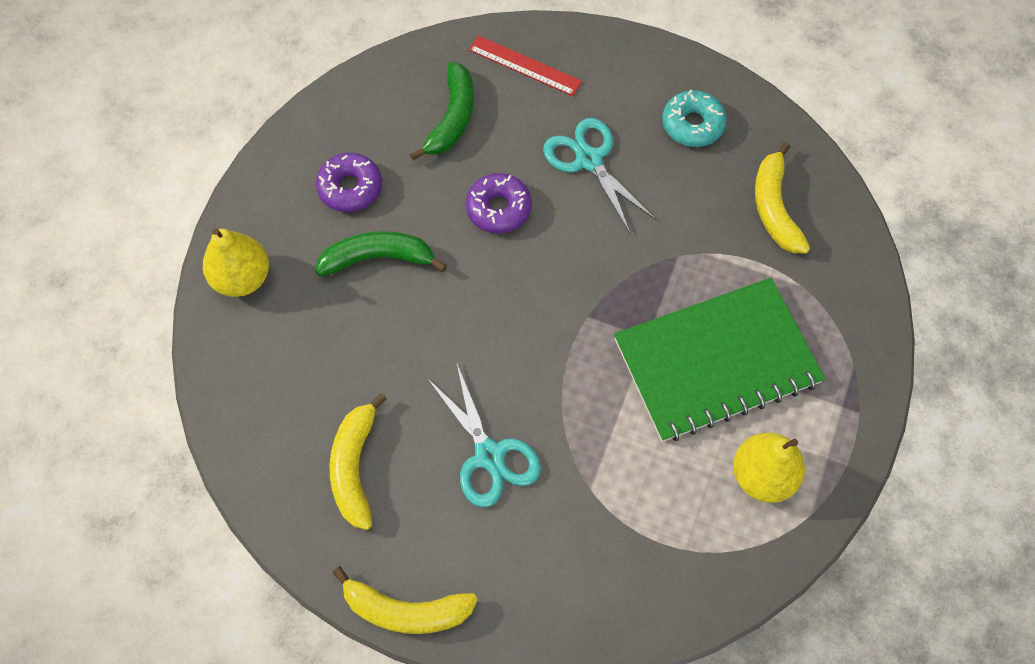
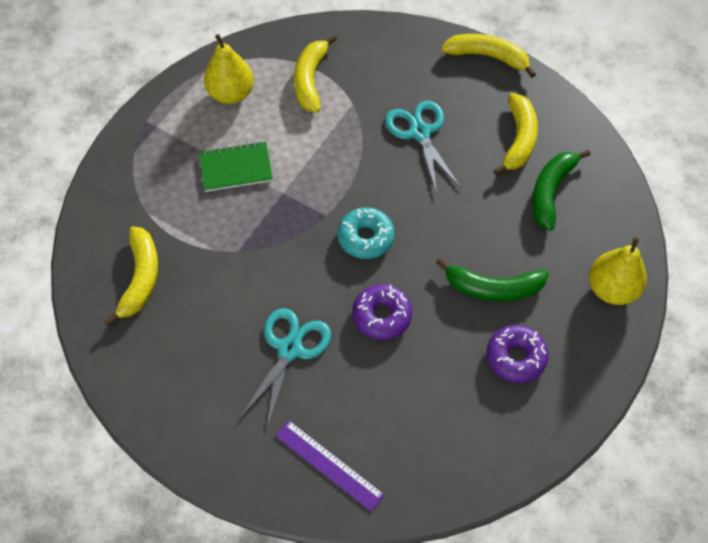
camera: 170 degrees left, 5 degrees down
(452, 118) = (412, 414): green banana -> green banana (550, 191)
(524, 65) = (328, 465): red ruler -> purple ruler
(589, 160) = (290, 349): turquoise scissors -> turquoise scissors turned 135 degrees counterclockwise
(659, 520) = (310, 80): none -> yellow banana
(692, 124) = (182, 369): turquoise donut -> turquoise donut (365, 238)
(716, 362) = (236, 168): green notebook -> green notebook, size x0.50

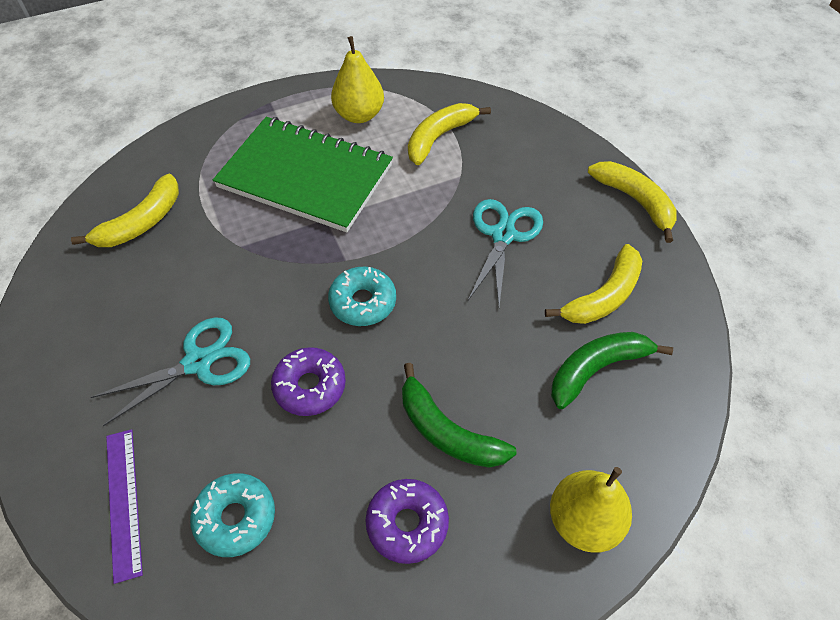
camera: 35 degrees right, 5 degrees down
(236, 168) = (305, 176): green notebook -> green notebook, size x1.99
(410, 424) = (235, 518): none -> turquoise donut

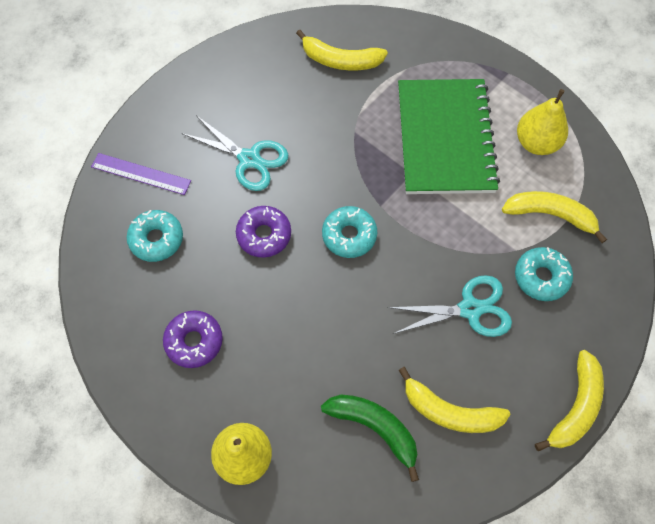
camera: 65 degrees right, 10 degrees up
(123, 502) = (141, 173): purple ruler -> purple ruler turned 60 degrees clockwise
(447, 431) = (271, 339): green banana -> none
(498, 170) = (541, 277): none -> turquoise donut

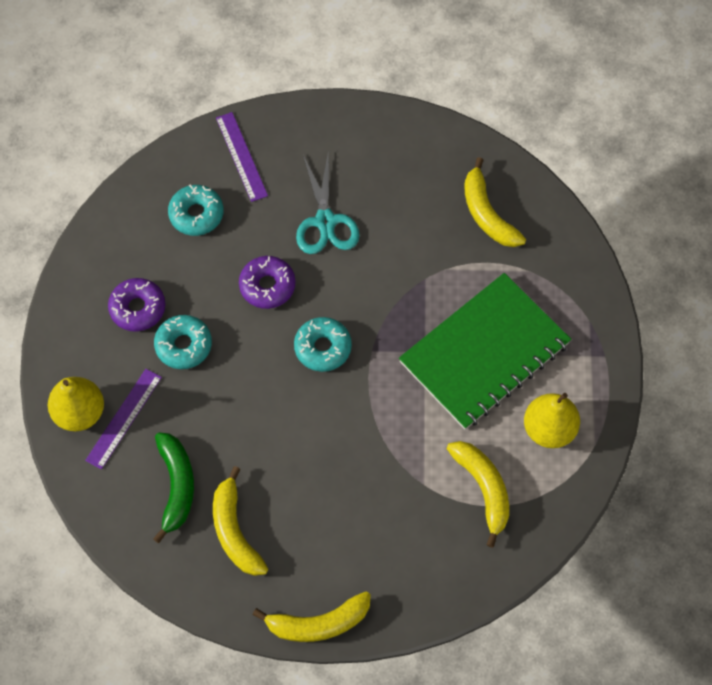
camera: 50 degrees right, 0 degrees up
(280, 425) = (123, 418): none -> purple ruler
(470, 309) = (336, 485): turquoise scissors -> none
(541, 277) = (415, 521): turquoise donut -> turquoise donut (183, 345)

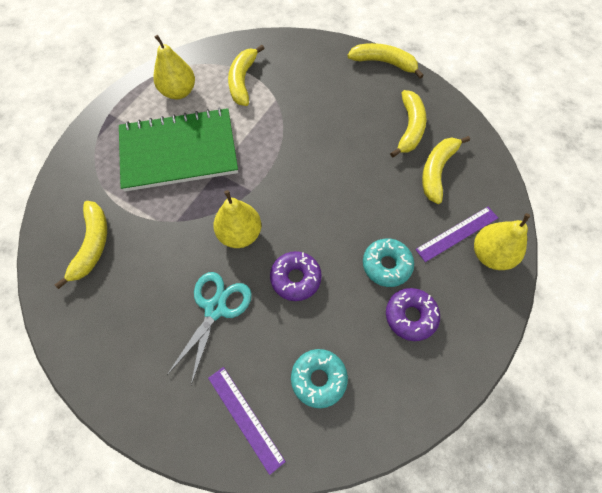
camera: 150 degrees left, 0 degrees up
(176, 486) = (437, 171): green banana -> yellow banana
(241, 156) = (245, 418): purple ruler -> purple ruler turned 45 degrees counterclockwise
(323, 348) = (283, 210): turquoise donut -> none
(351, 299) = (240, 234): none -> yellow pear

